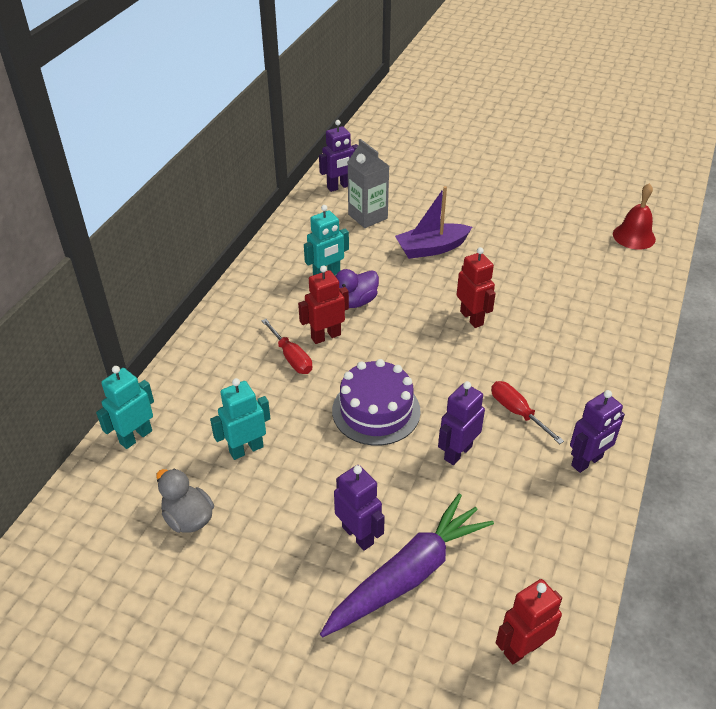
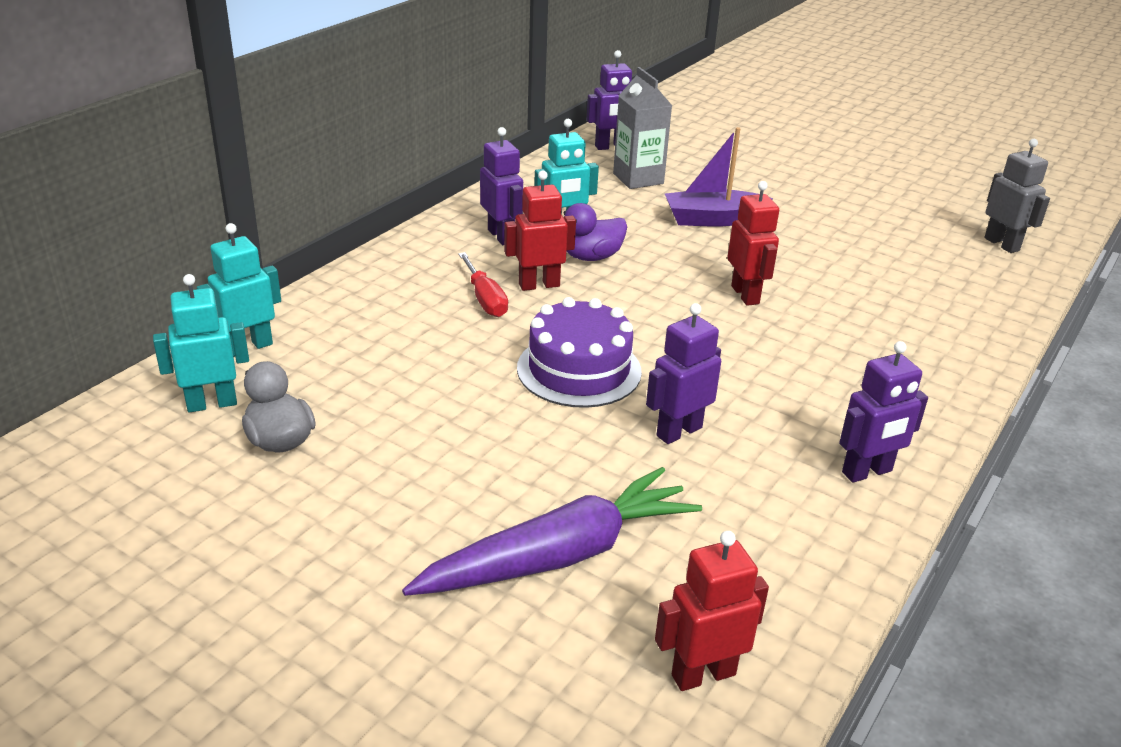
camera: 10 degrees right, 10 degrees down
(246, 449) = (387, 382): turquoise robot -> turquoise robot (212, 403)
(358, 535) = (504, 498): purple robot -> purple robot (501, 236)
(517, 412) = (779, 402): red screwdriver -> none
(634, 236) = (1002, 244): red bell -> grey robot

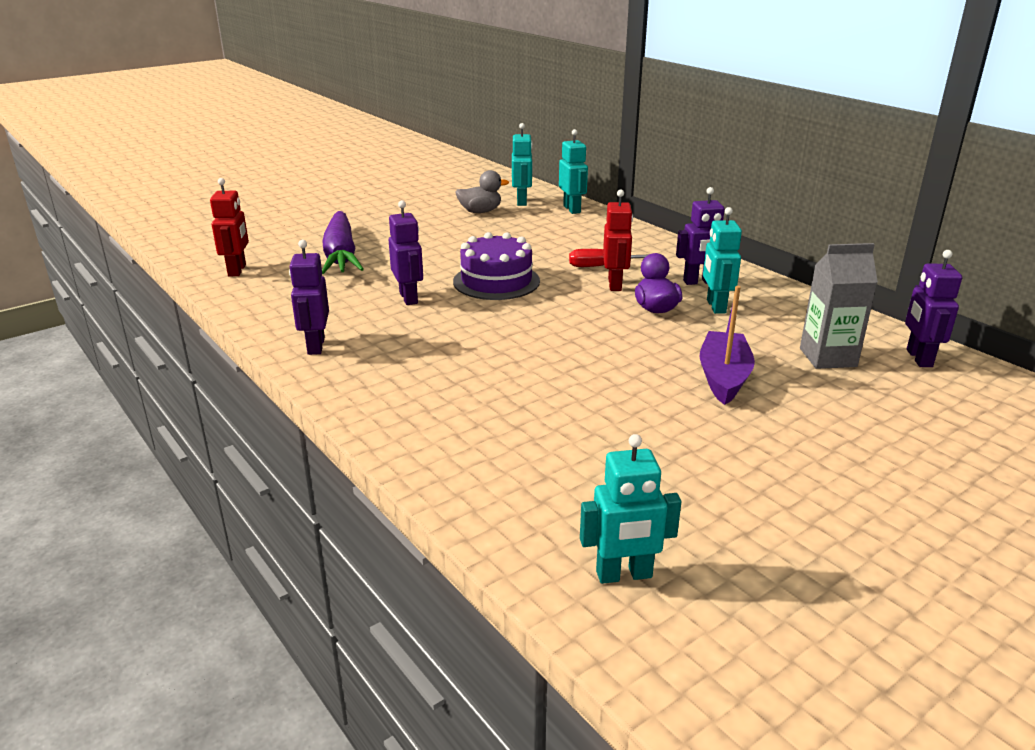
camera: 110 degrees right, 5 degrees down
(745, 295) = (566, 359): red robot -> none
(1002, 244) = (624, 575): grey robot -> turquoise robot

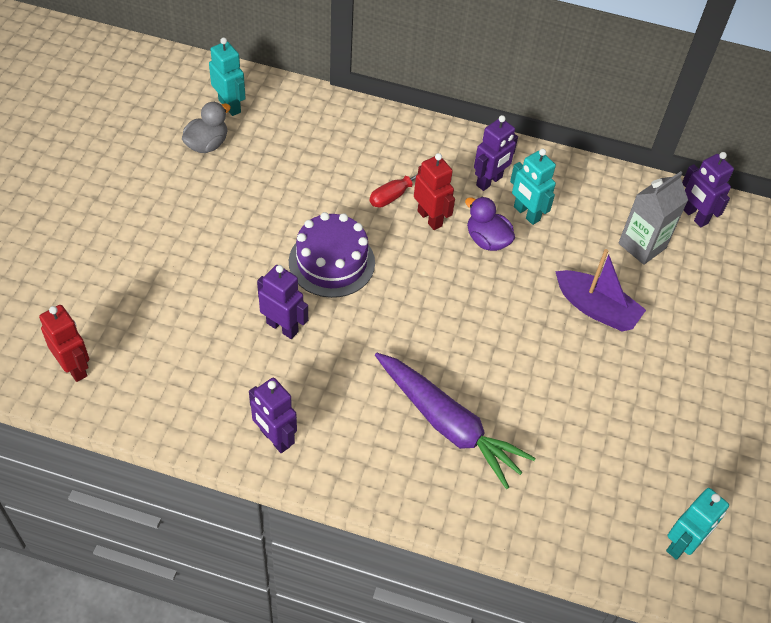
camera: 40 degrees left, 25 degrees up
(341, 255) = (148, 289): purple carrot -> purple carrot (448, 425)
(572, 209) = (290, 101): turquoise robot -> none
(723, 377) = (596, 308): purple boat -> purple boat turned 150 degrees clockwise

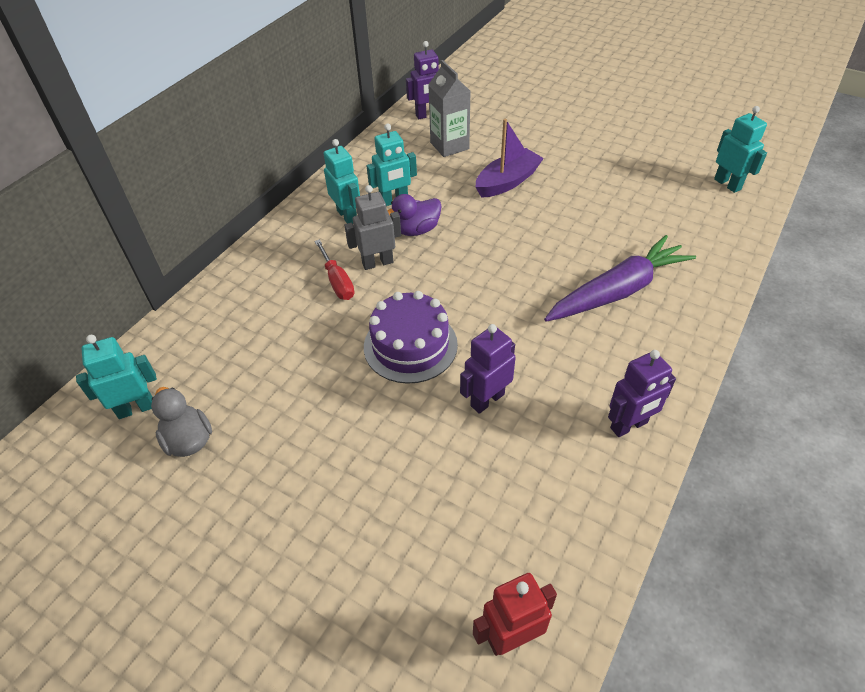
camera: 70 degrees left, 5 degrees down
(430, 218) = (377, 263): red robot -> grey robot
(489, 181) = (347, 216): purple robot -> turquoise robot

